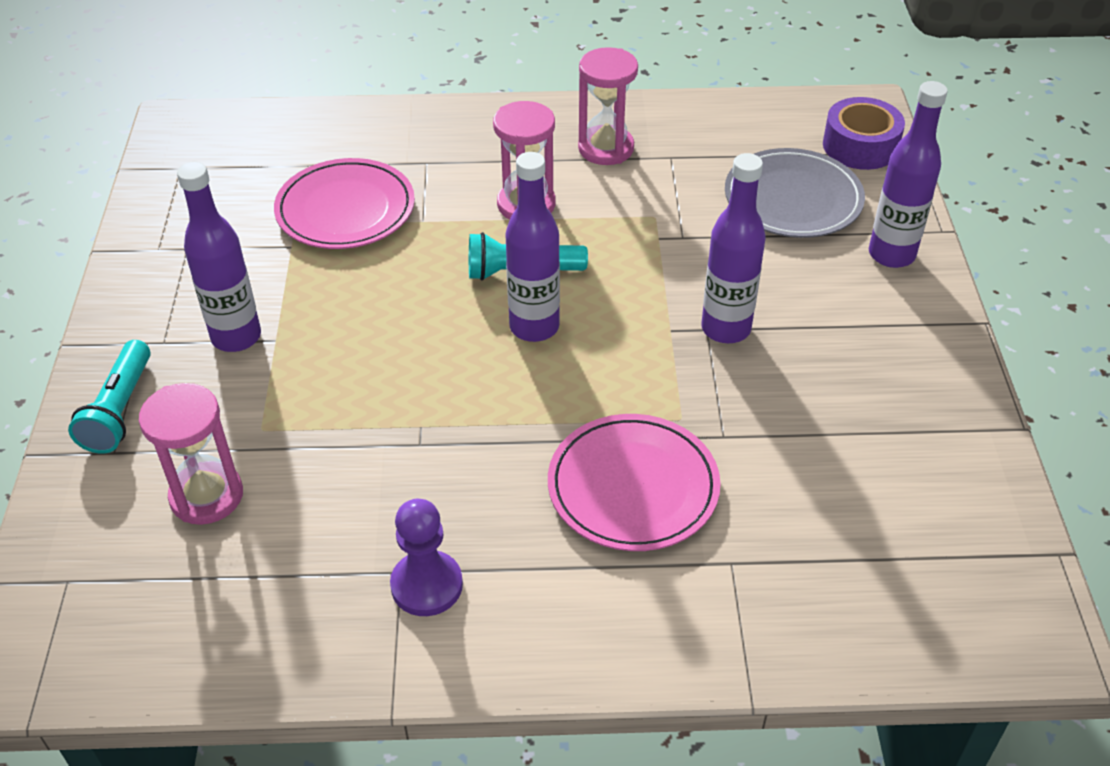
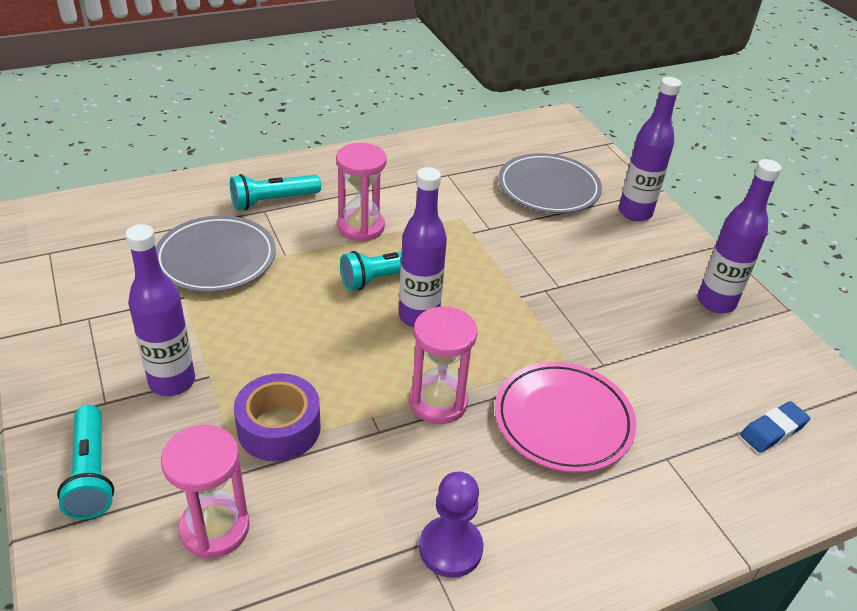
camera: 25 degrees left, 5 degrees down
(345, 209) = (216, 258): pink plate -> grey plate
(442, 152) = (273, 201): none -> turquoise flashlight
(606, 148) = (397, 176): pink hourglass -> pink hourglass (438, 402)
(726, 329) = (558, 286): purple bottle -> purple bottle (716, 302)
(860, 146) = (570, 146): purple tape -> purple tape (279, 428)
(891, 569) = (773, 430): none -> blue eraser

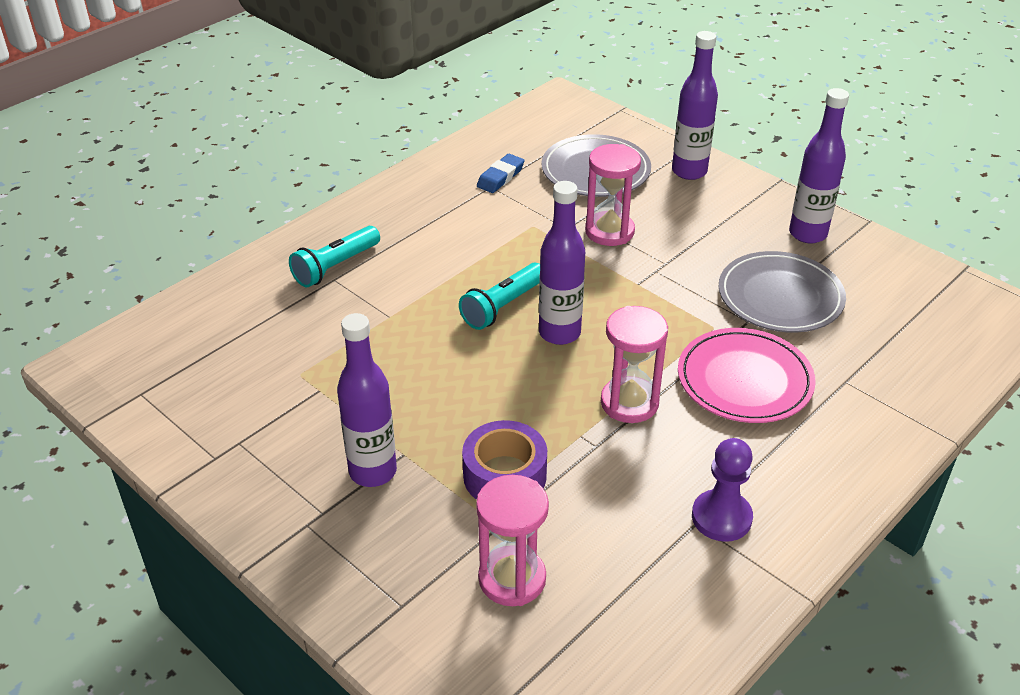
camera: 20 degrees left, 0 degrees up
(91, 473) = (361, 577): turquoise flashlight -> none
(216, 258) = (322, 342): grey plate -> grey plate (780, 297)
(361, 227) = (443, 265): pink hourglass -> pink hourglass (609, 231)
(773, 430) = (914, 329): blue eraser -> blue eraser (500, 177)

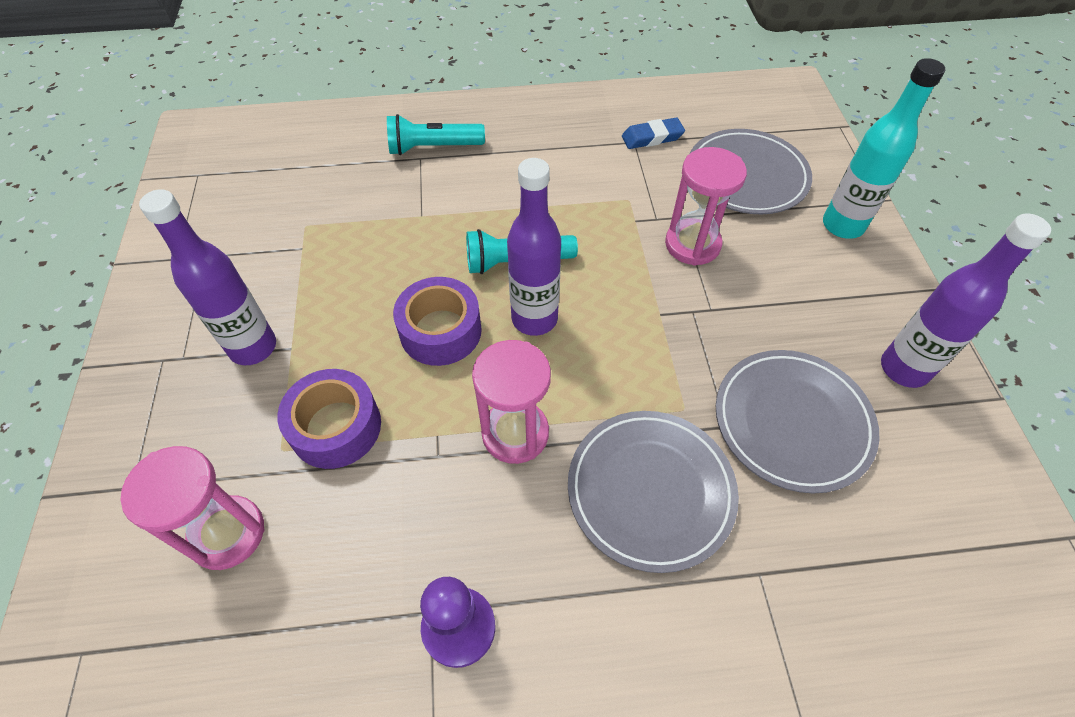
camera: 40 degrees right, 15 degrees up
(503, 378) = (440, 331): none -> purple tape
(689, 171) = (842, 225): purple bottle -> turquoise bottle
(744, 380) = (650, 491): pink plate -> grey plate

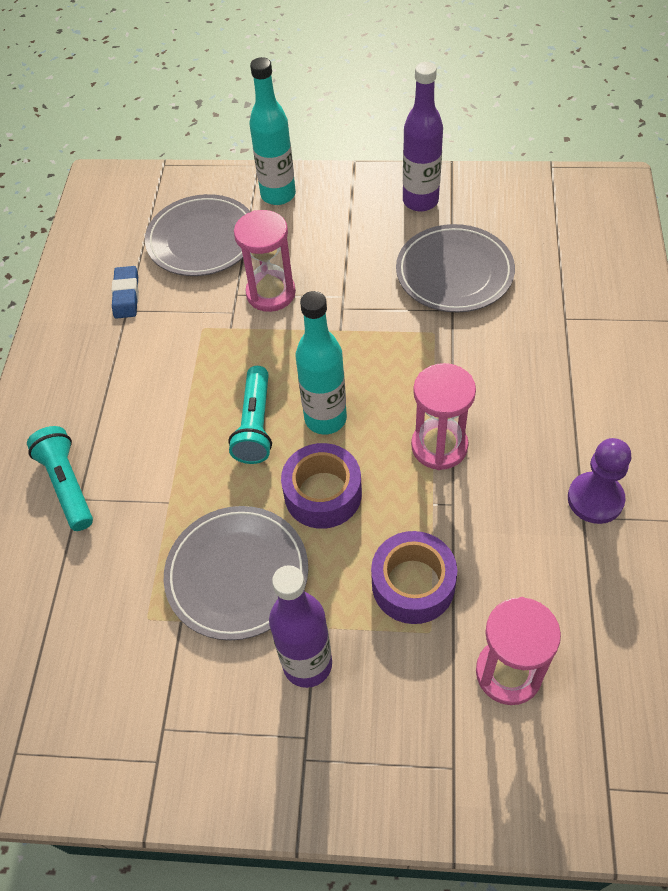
camera: 75 degrees left, 0 degrees up
(433, 148) = (67, 485): turquoise flashlight -> turquoise flashlight turned 150 degrees clockwise
(534, 319) = (325, 419): purple bottle -> turquoise bottle
(650, 491) = (499, 366): grey plate -> grey plate (237, 574)

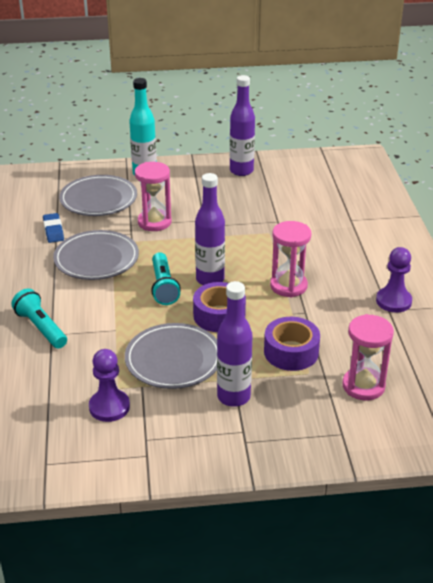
camera: 15 degrees left, 20 degrees down
(126, 655) = (109, 407): none -> purple pawn
(325, 419) = (210, 279): turquoise bottle -> purple bottle
(454, 272) = (274, 203): grey plate -> grey plate (96, 259)

